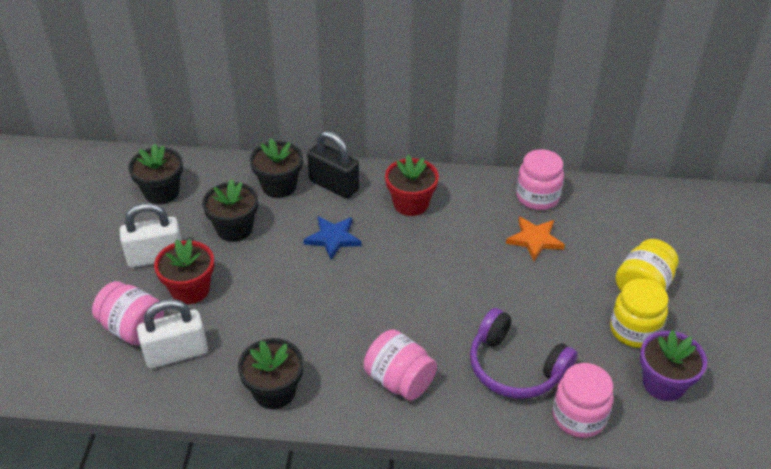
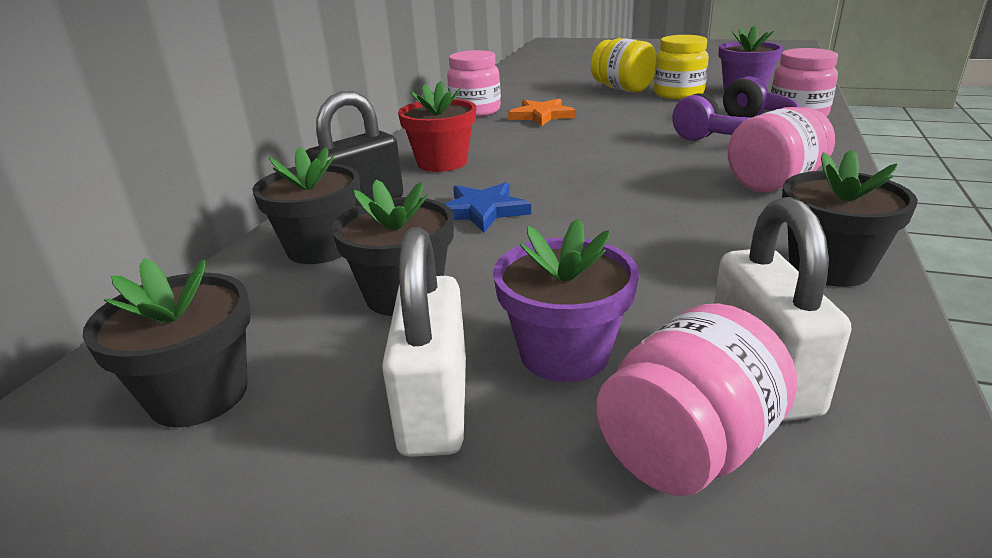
camera: 75 degrees left, 15 degrees down
(190, 289) = (564, 353): red flower pot -> purple flower pot

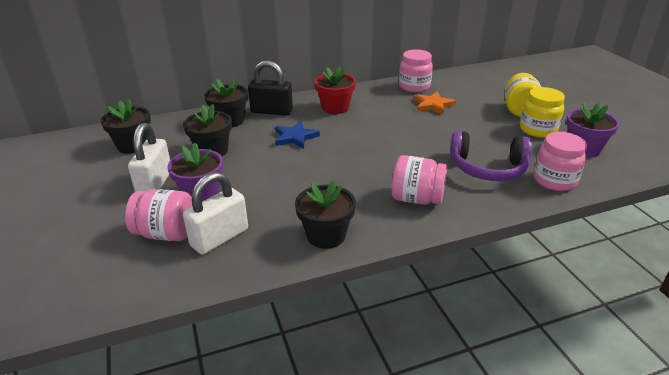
camera: 50 degrees right, 5 degrees up
(434, 406) = (155, 183): white padlock -> white padlock turned 45 degrees counterclockwise

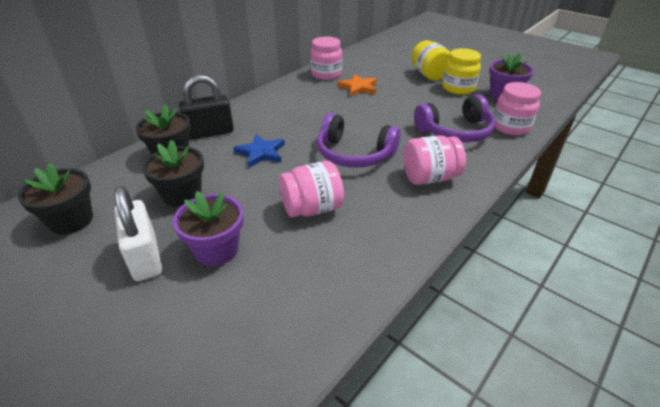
camera: 30 degrees left, 5 degrees up
(166, 233) = (217, 313): pink jar -> pink jar (312, 208)
(219, 238) = (284, 291): white padlock -> none
(326, 235) = (388, 244): black flower pot -> none
(335, 108) = (273, 112): red flower pot -> none
(369, 160) = (354, 154): none -> purple headphones

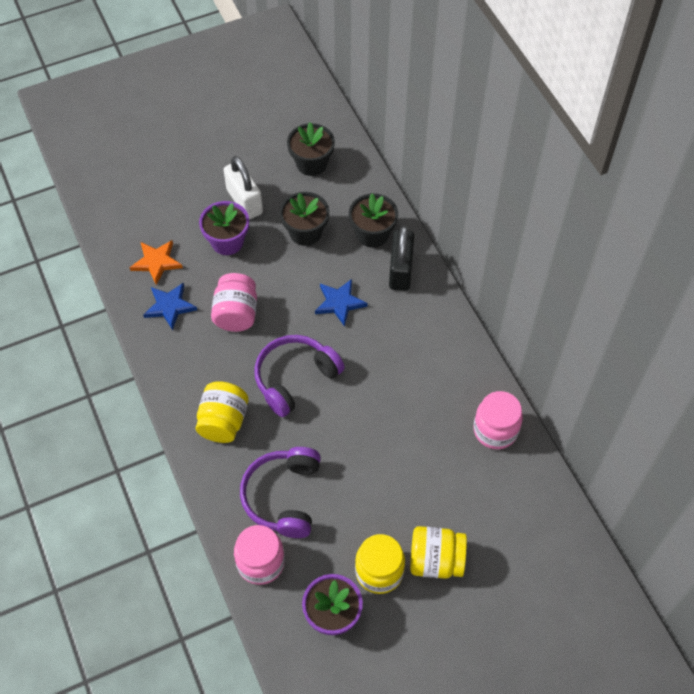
camera: 115 degrees right, 20 degrees up
(145, 257) = (244, 201): white padlock -> white padlock turned 60 degrees clockwise
(336, 264) = (170, 306): none -> blue star
(358, 87) = (438, 451): orange star -> orange star (156, 262)
(429, 178) = (223, 421): pink jar -> yellow jar

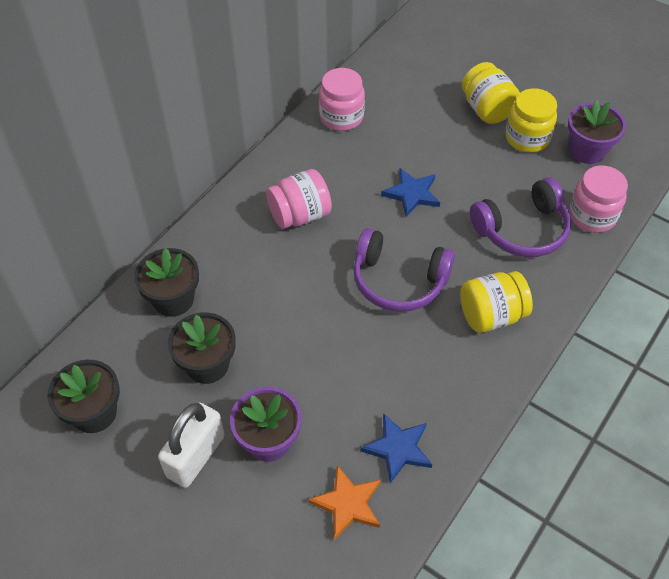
camera: 120 degrees left, 5 degrees down
(236, 314) = (361, 374): pink jar -> pink jar (300, 215)
(339, 303) = (283, 286): blue star -> blue star (412, 194)
(400, 271) = (209, 253): black padlock -> none

